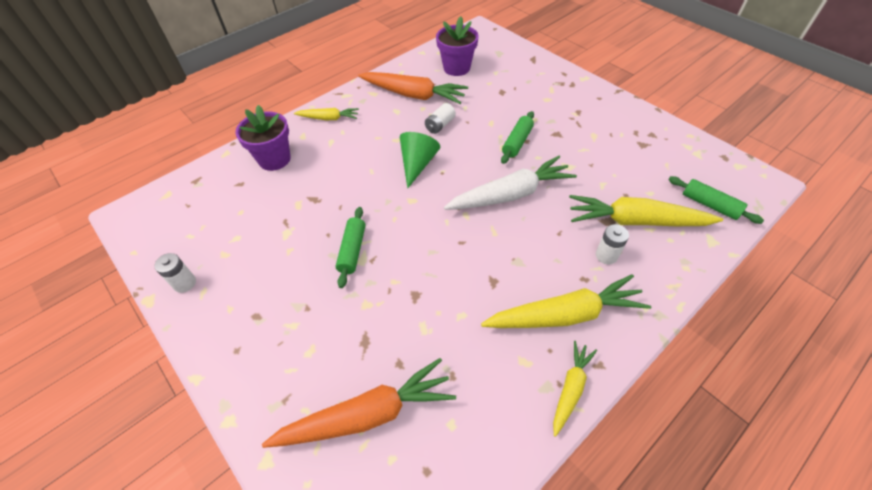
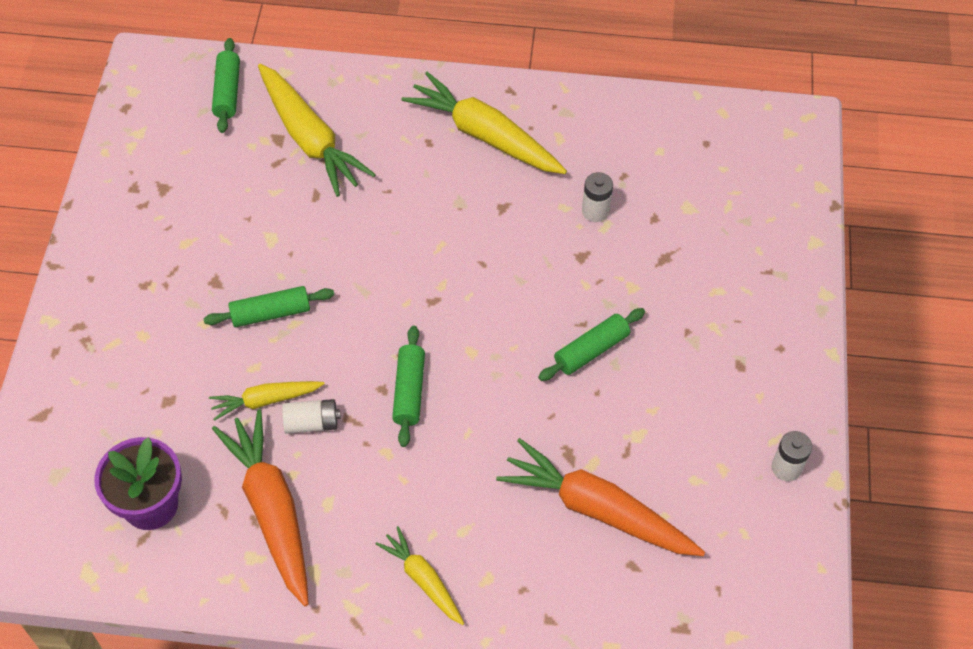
camera: 135 degrees left, 5 degrees up
(274, 159) = (558, 568): purple flower pot -> none
(367, 415) = (714, 207): orange carrot -> orange carrot (597, 509)
(417, 164) = (409, 391): green cone -> green rolling pin
(510, 194) = (371, 264): white carrot -> none
(570, 389) = (551, 97): yellow carrot -> yellow carrot (265, 400)
(606, 255) = (382, 140): white battery -> white battery (595, 211)

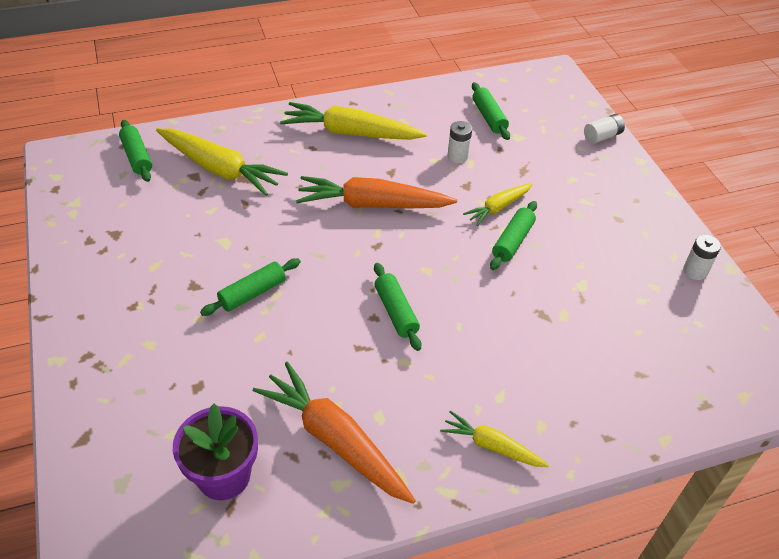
camera: 25 degrees left, 10 degrees down
(265, 400) = (283, 357): yellow carrot -> yellow carrot (498, 208)
(312, 423) = (331, 361): white battery -> white battery (602, 136)
(597, 509) = (588, 344): orange carrot -> orange carrot (372, 204)
(669, 166) = (489, 117): none -> green rolling pin

